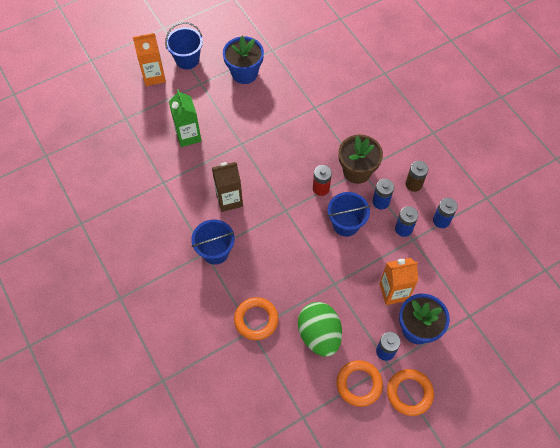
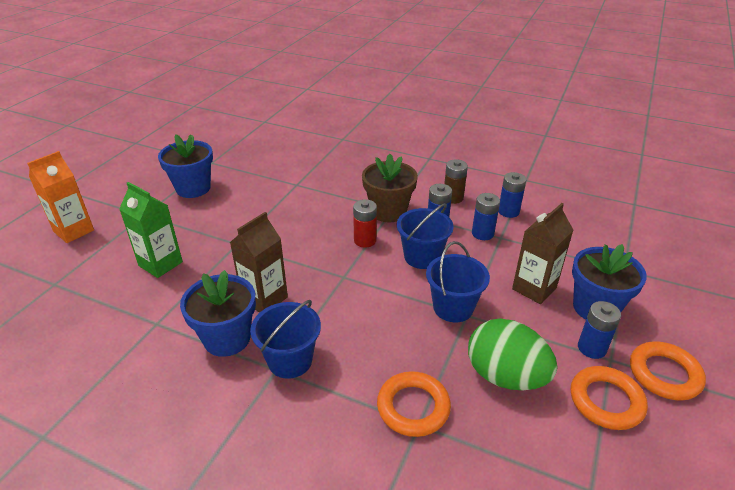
camera: 35 degrees left, 25 degrees down
(187, 59) = (111, 202): blue bucket -> blue bucket (453, 307)
(193, 216) = (227, 338): none -> blue flower pot
(393, 292) = (534, 288): orange carton -> brown carton

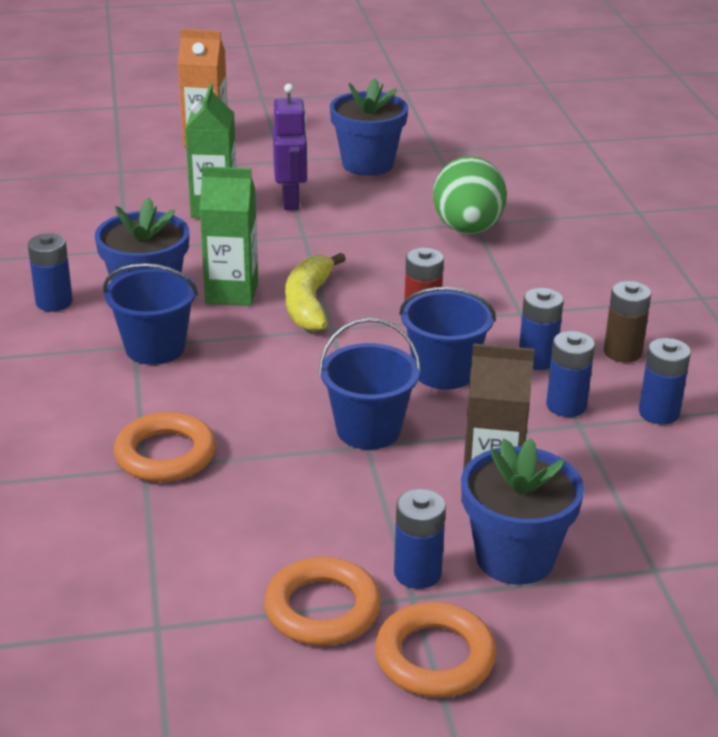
camera: 55 degrees right, 5 degrees down
(179, 390) = (54, 302): none -> blue battery
(194, 231) = (291, 201): none -> purple robot
(264, 299) = (232, 293): brown carton -> green carton
(310, 273) = (309, 303): none -> yellow banana
(388, 212) = (510, 311): brown flower pot -> none
(505, 376) = (283, 509): green egg -> green egg (467, 229)

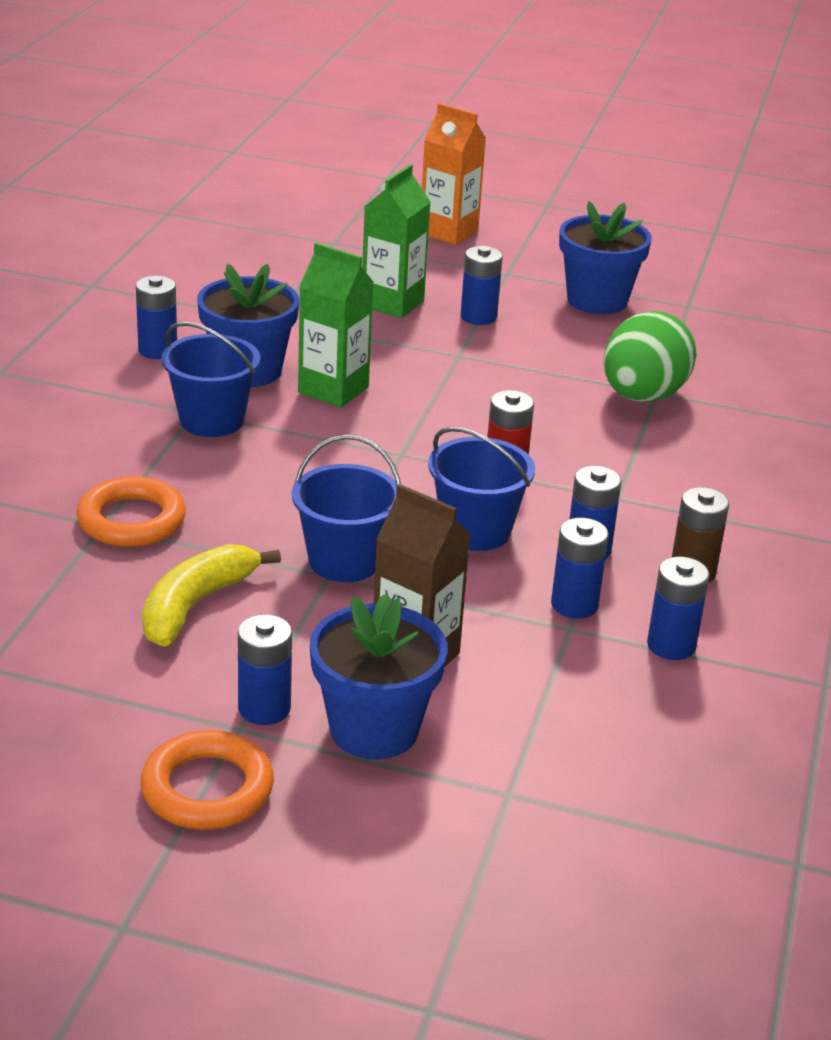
camera: 25 degrees right, 0 degrees up
(291, 201) = (478, 317): purple robot -> blue battery
(309, 303) = (401, 422): yellow banana -> yellow banana (195, 605)
(322, 609) = (145, 706): orange ring -> none

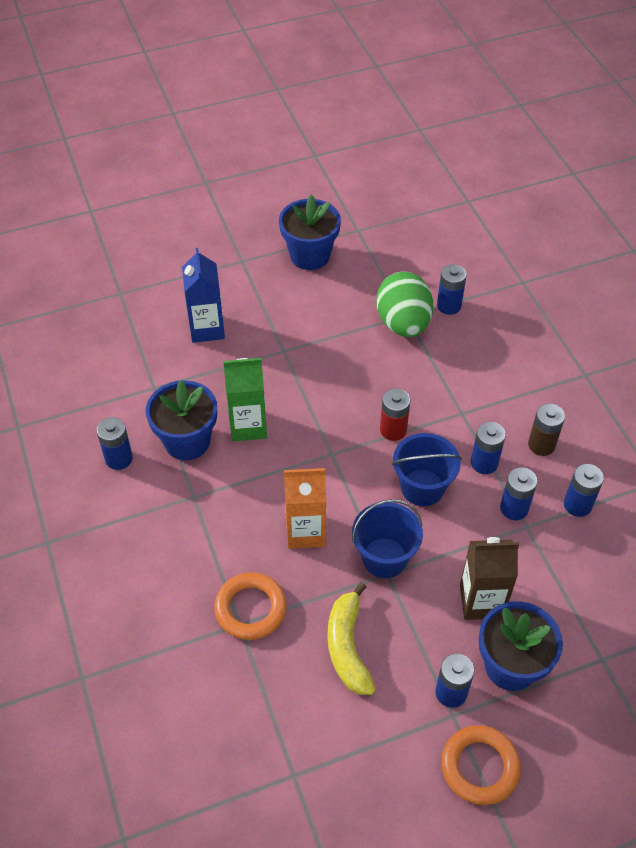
camera: 35 degrees left, 20 degrees up
(212, 420) = (210, 497): blue bucket -> none
(392, 303) = (207, 329): green carton -> blue carton
(448, 232) = (176, 243): orange carton -> orange carton (305, 531)
(478, 317) = (263, 310): blue battery -> blue battery (449, 305)

